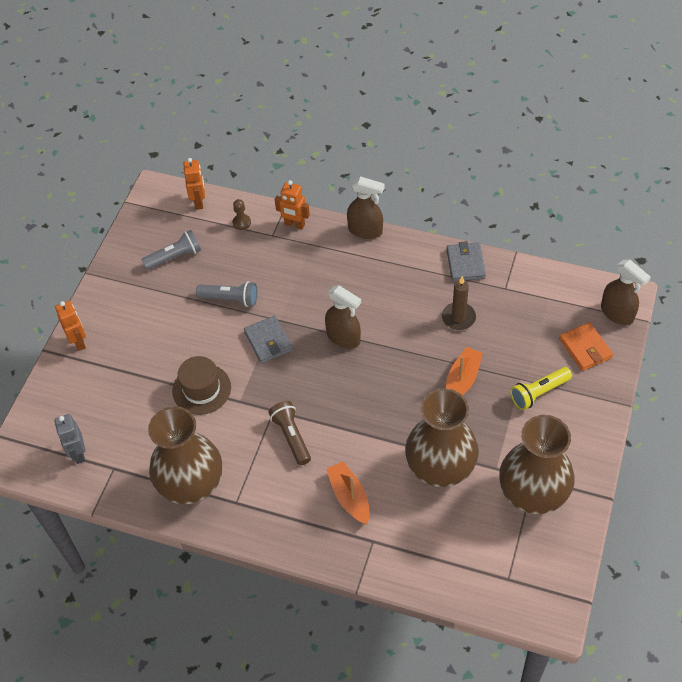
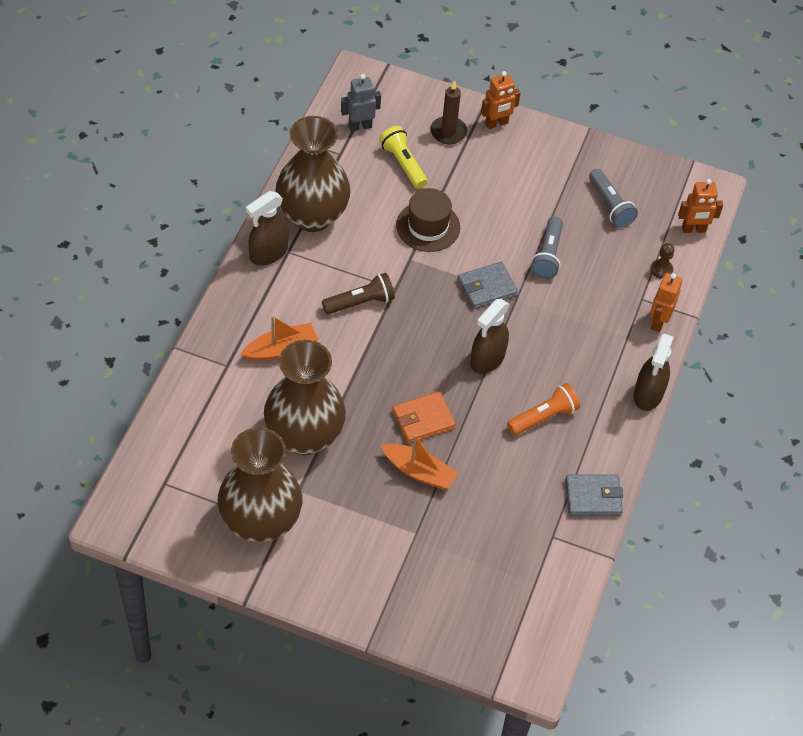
camera: 85 degrees right, 0 degrees up
(396, 297) = (543, 417): none -> orange flashlight
(458, 317) = (509, 479): brown candle -> brown candle (448, 132)
(539, 393) = (394, 549): yellow flashlight -> yellow flashlight (403, 164)
(585, 348) = (455, 612): orange wallet -> orange wallet (423, 419)
(617, 313) = (507, 660): brown spray bottle -> brown spray bottle (268, 253)

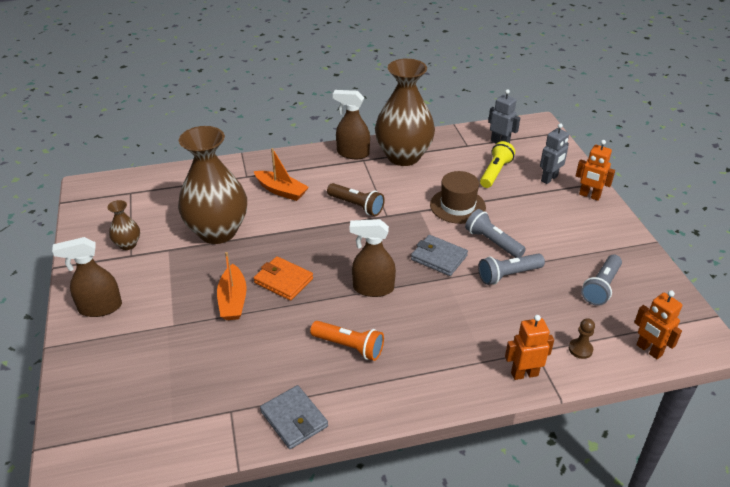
camera: 60 degrees right, 15 degrees down
(260, 522) = (128, 244): brown vase -> brown vase, size x0.44
(448, 132) = (549, 179): brown candle -> grey robot
(498, 236) = (492, 242): none -> grey flashlight
(648, 394) = (440, 405): brown spray bottle -> brown spray bottle (100, 308)

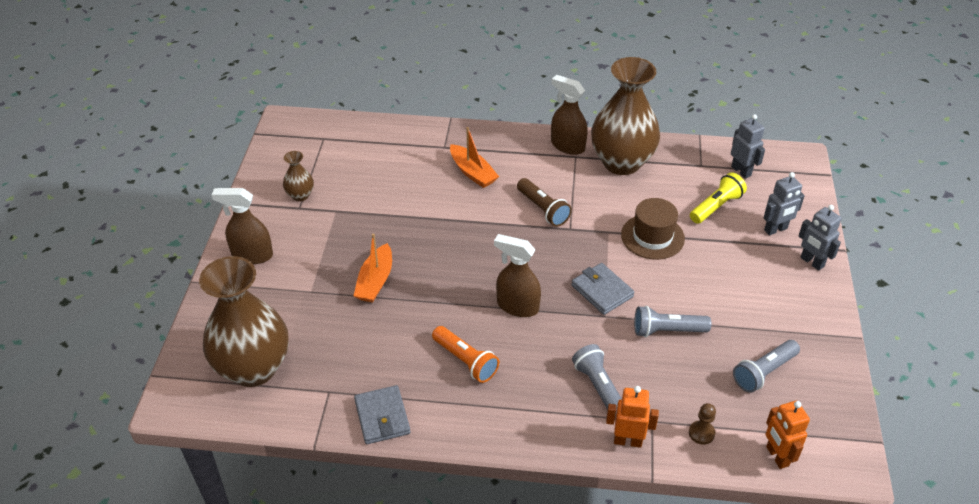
camera: 20 degrees right, 5 degrees up
(217, 232) = (390, 203): brown vase -> brown vase (253, 368)
(283, 280) = (432, 273): orange wallet -> none
(492, 242) = (669, 289): grey flashlight -> grey flashlight (599, 388)
(589, 196) = (811, 262): orange robot -> grey robot

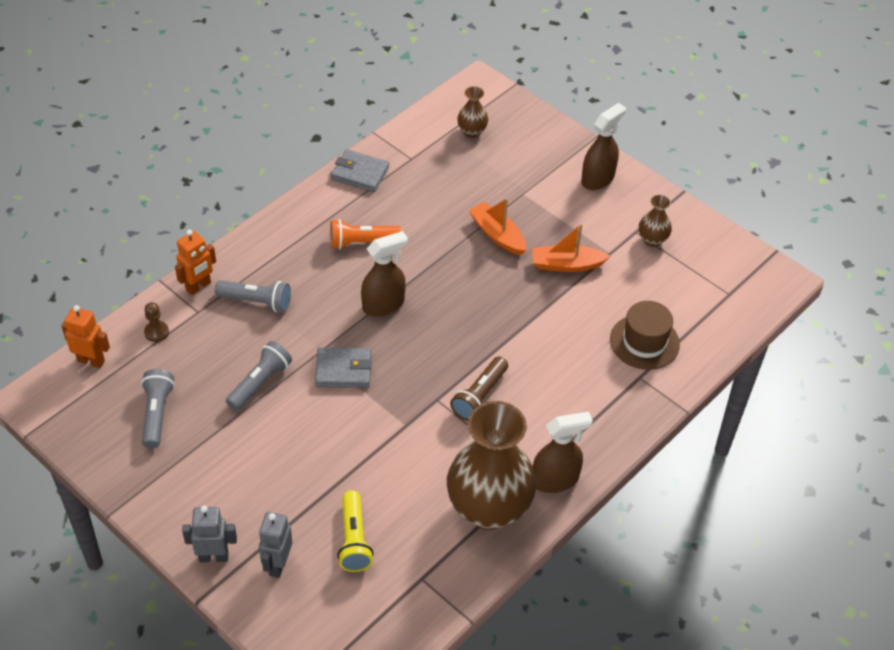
camera: 125 degrees right, 5 degrees up
(253, 368) = (472, 131): brown vase -> brown vase, size x0.44
(473, 172) = (580, 376): orange boat -> orange boat (566, 265)
(543, 209) = (480, 396): brown flashlight -> brown flashlight turned 60 degrees counterclockwise
(652, 236) = (367, 454): brown hat -> brown hat (644, 342)
(741, 171) = (379, 609): grey robot -> none

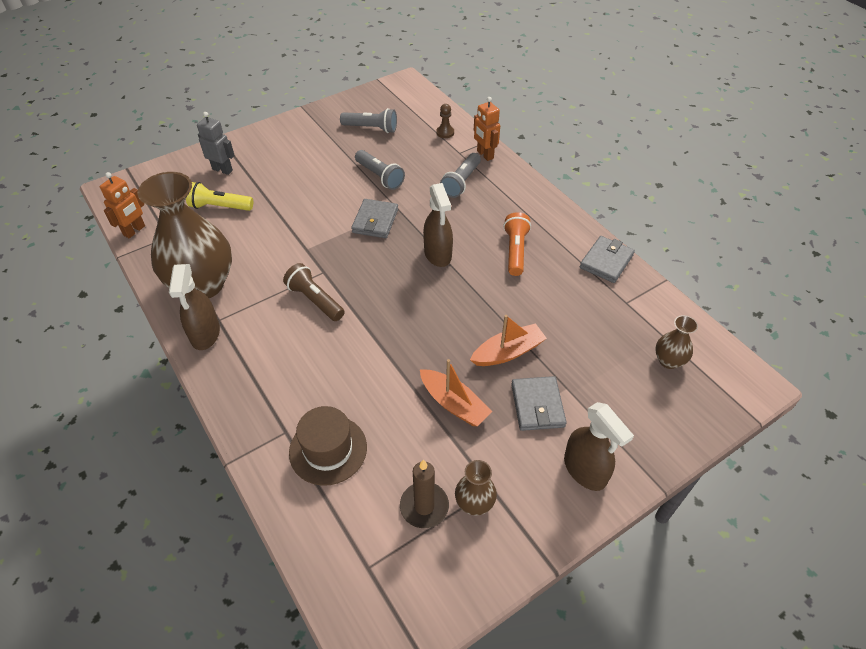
camera: 105 degrees right, 0 degrees up
(91, 361) = (428, 104): orange robot -> orange robot (134, 231)
(214, 556) = (245, 143): grey robot -> none
(548, 210) = (537, 405): none -> grey wallet
(566, 265) = (454, 404): orange boat -> orange boat turned 120 degrees clockwise
(668, 269) = (424, 506): none -> brown candle

